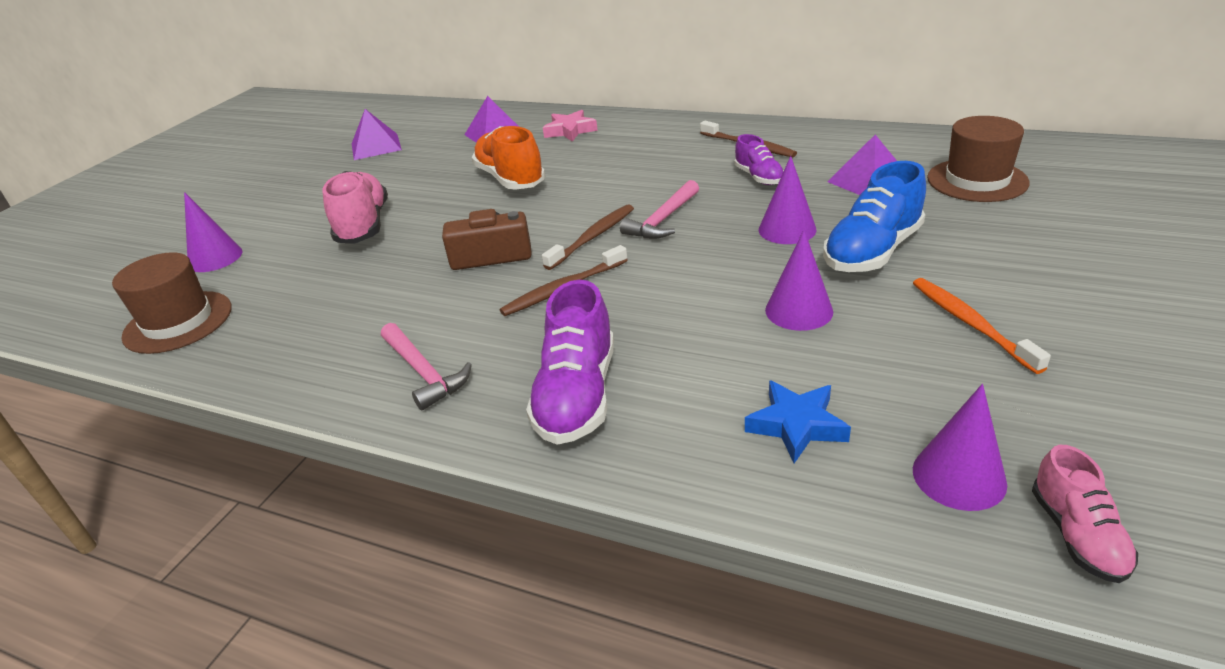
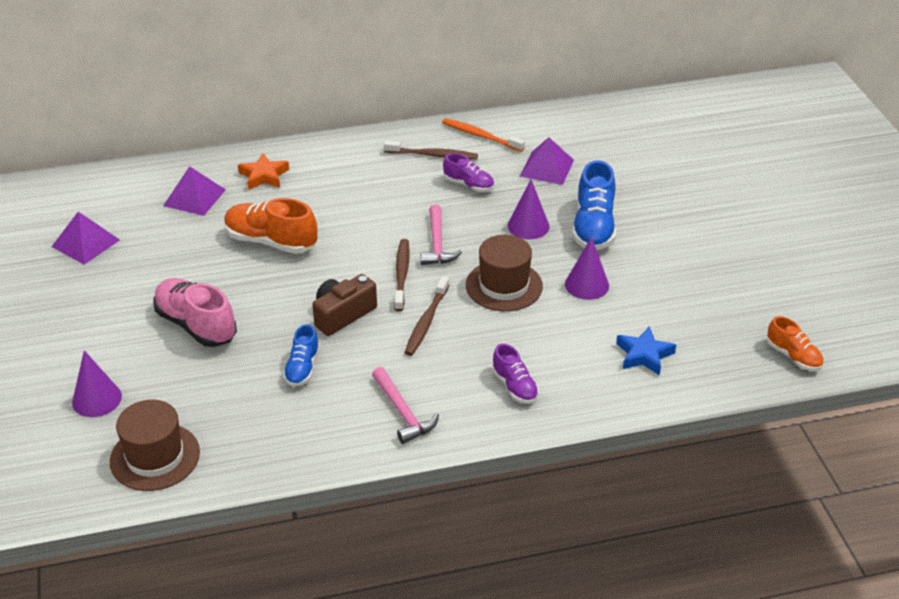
camera: 40 degrees left, 5 degrees up
(393, 291) = (302, 368): none -> blue shoe
(424, 372) = (403, 412): pink hammer -> pink hammer turned 45 degrees clockwise
(570, 131) = (264, 176): pink star -> orange star
(577, 395) = (514, 386): purple shoe -> purple shoe, size x0.58
(959, 476) = (733, 350): purple cone -> none
(971, 324) = (681, 261): orange toothbrush -> orange toothbrush (481, 136)
(977, 180) = (612, 149): brown hat -> brown hat (504, 286)
(1077, 535) = (793, 356): pink shoe -> orange shoe

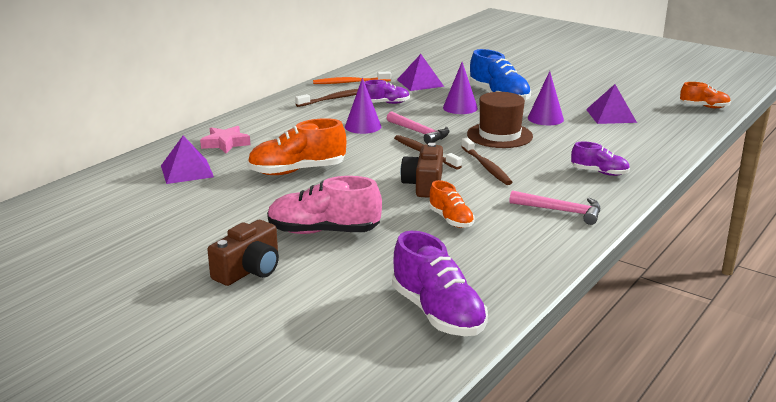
camera: 40 degrees left, 15 degrees down
(85, 243) = (131, 226): purple pyramid -> purple pyramid (611, 116)
(97, 399) = (320, 305): purple cone -> purple cone (363, 126)
(99, 335) = (249, 270): none -> brown camera
(155, 457) = (437, 313): brown hat -> purple shoe
(264, 176) = (225, 143): orange star -> pink star
(302, 368) = (451, 219): blue shoe -> orange shoe
(644, 355) = (636, 133): blue star -> none

